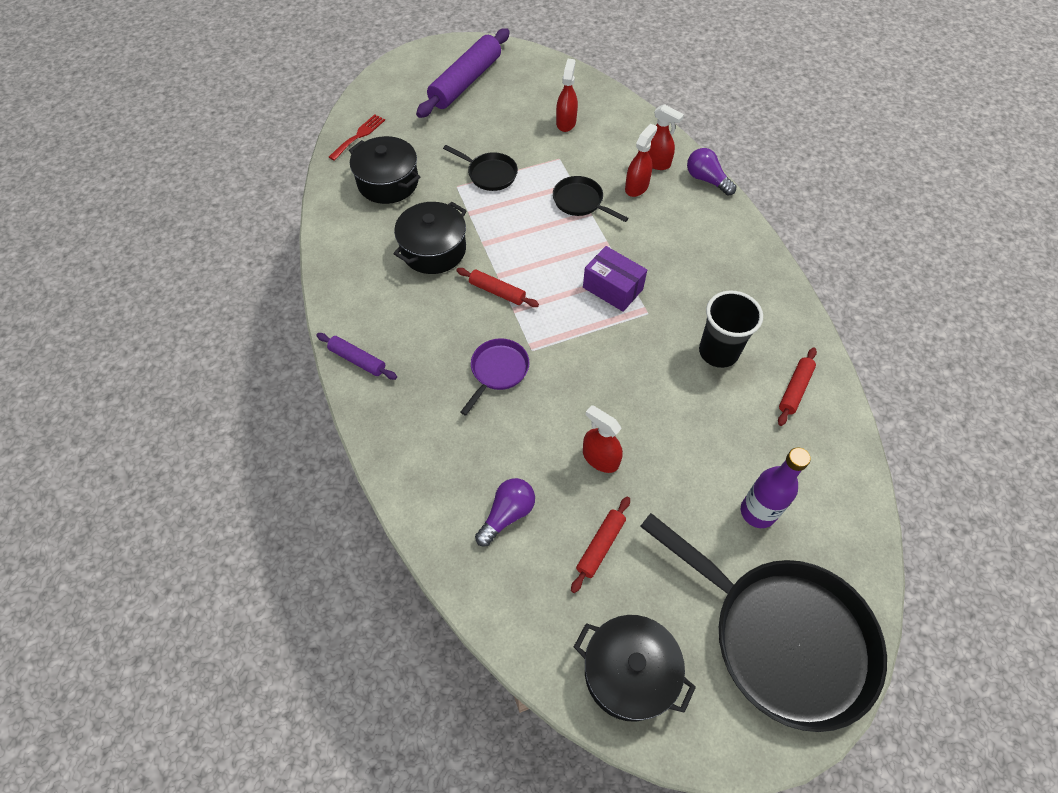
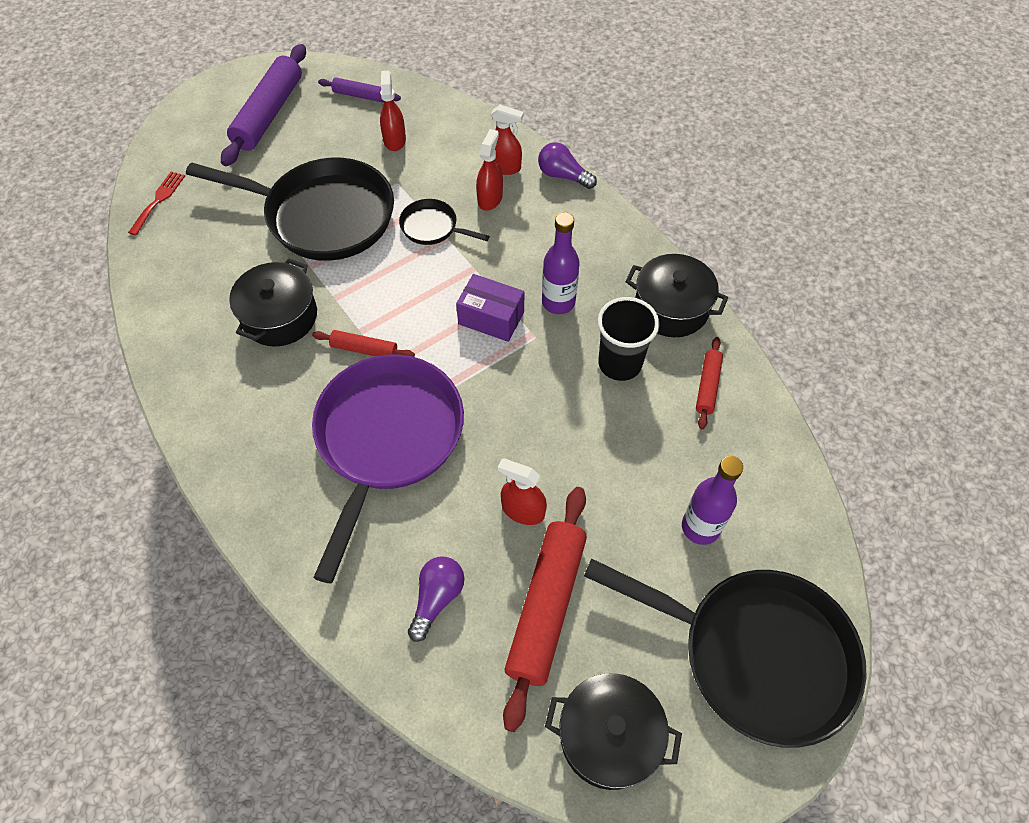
camera: 15 degrees left, 0 degrees up
(357, 360) = (223, 464): purple rolling pin -> purple rolling pin (360, 95)
(388, 182) = (207, 249): black pot -> black pot (671, 308)
(489, 174) = (322, 216): black pan -> black pan, size x2.25
(497, 371) = (387, 440): purple pan -> purple pan, size x2.25
(600, 546) = (546, 607): red rolling pin -> red rolling pin, size x2.01
(675, 287) = (558, 302): none -> purple bottle

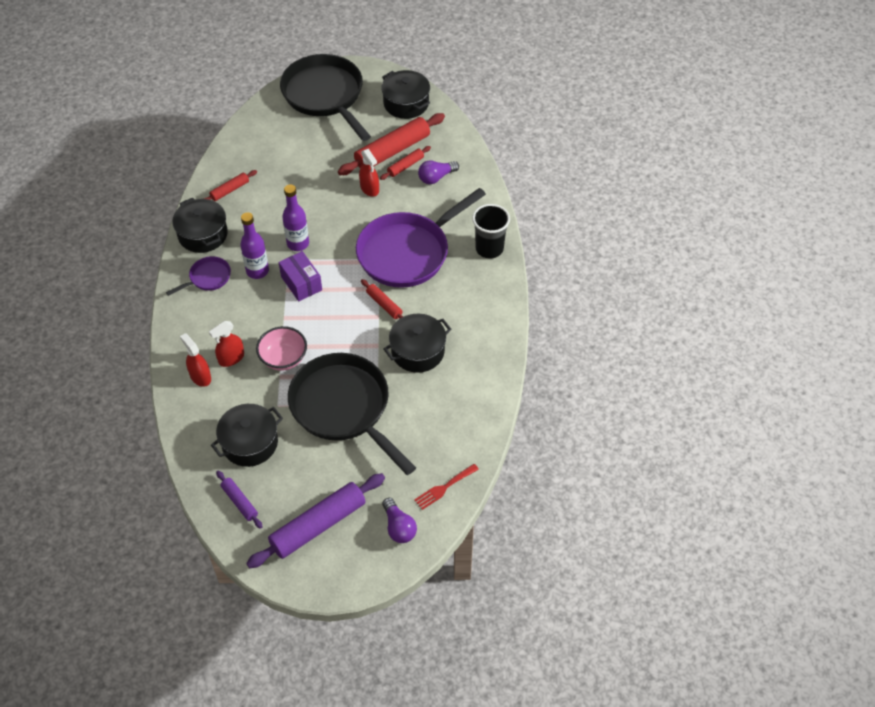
camera: 145 degrees left, 5 degrees down
(394, 140) = (250, 443): red spray bottle -> black pot
(433, 227) = (283, 358): black pan -> pink bowl
(502, 589) = (405, 166): none -> red rolling pin
(563, 176) = (171, 347): purple light bulb -> purple light bulb (399, 527)
(606, 262) = (207, 278): none -> purple pan
(620, 364) = (260, 223): black cup -> black cup (489, 249)
(700, 527) = (299, 142): purple bottle -> purple bottle (298, 243)

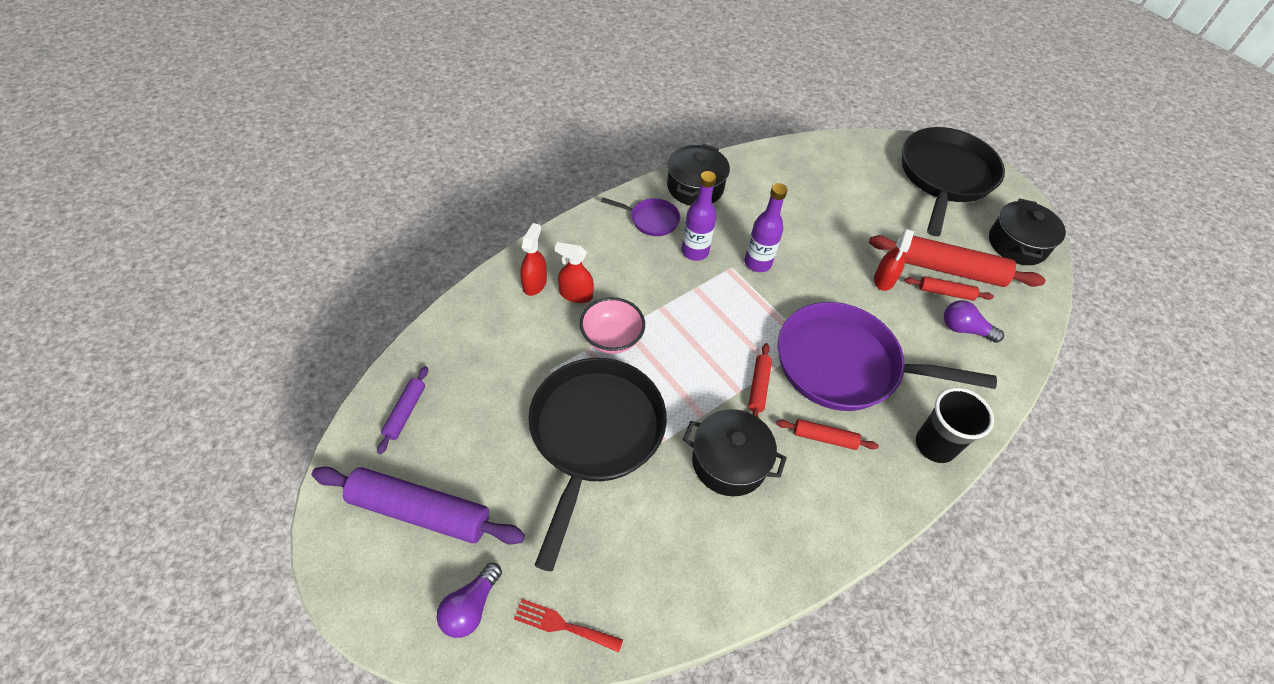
camera: 50 degrees right, 0 degrees up
(230, 190) = (762, 176): red rolling pin -> red rolling pin (824, 438)
(250, 443) = (485, 375): black pot -> none
(301, 283) = (714, 295): purple box -> none

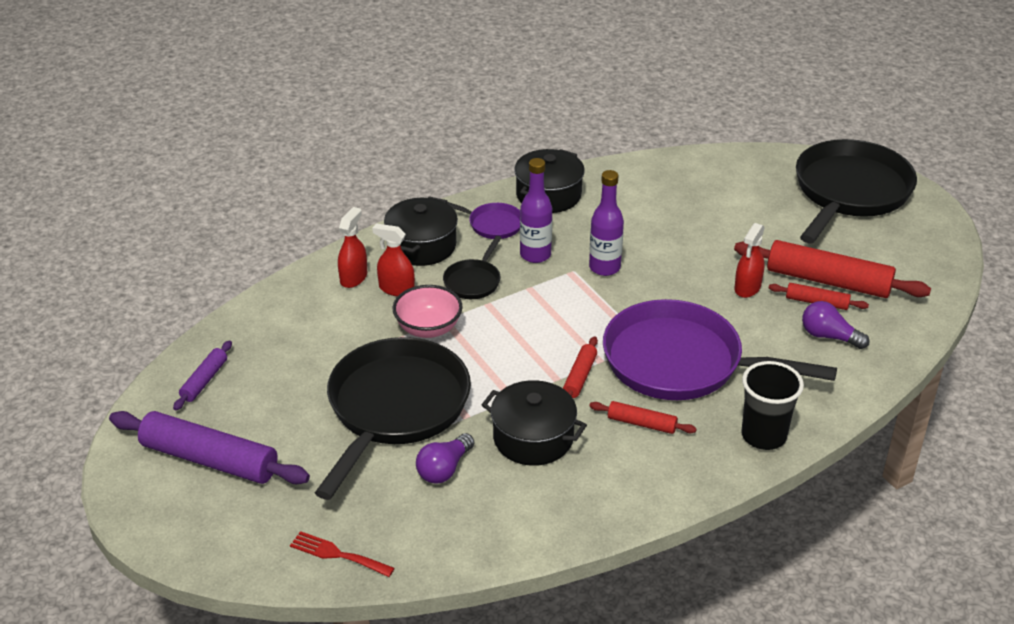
camera: 10 degrees right, 15 degrees down
(471, 607) = (249, 535): purple light bulb -> purple light bulb (444, 469)
(644, 282) = (473, 281): none -> black pan
(1017, 244) = (918, 259): black pot -> black pot (422, 246)

